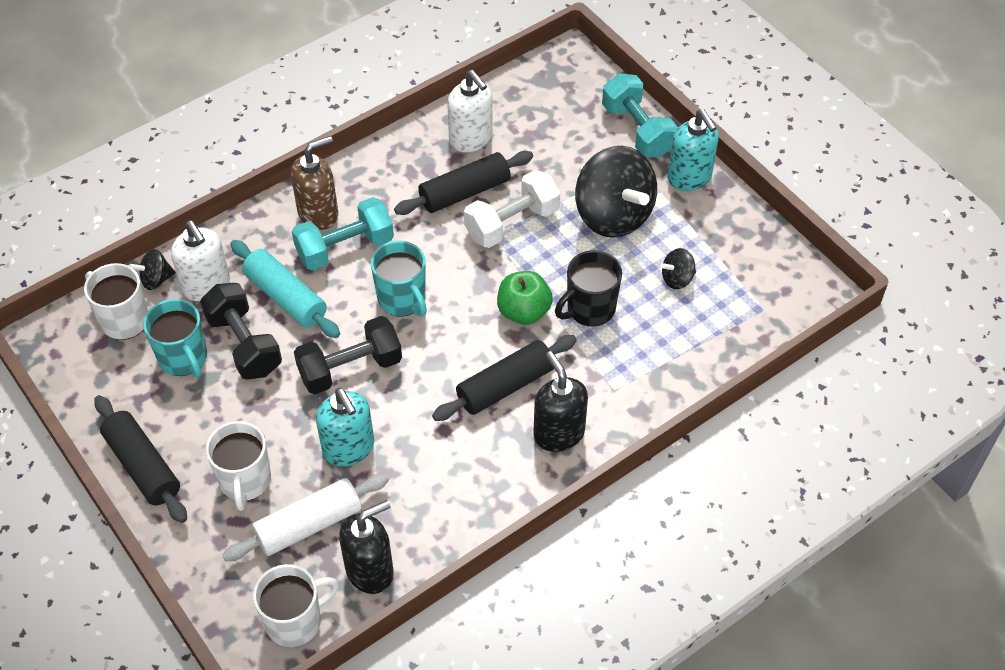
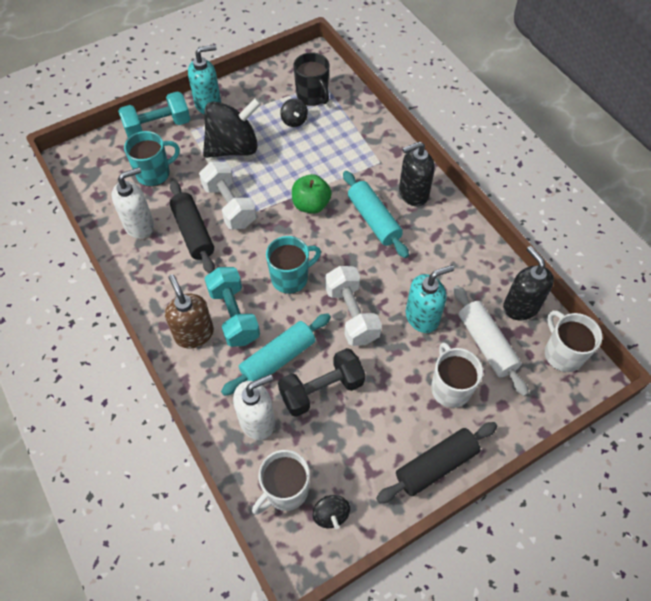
camera: 85 degrees left, 5 degrees up
(156, 279) = (244, 464): black spinning top -> black spinning top (331, 515)
(183, 358) = (331, 437): turquoise mug -> turquoise mug (154, 173)
(245, 481) = (450, 387): white mug -> white mug turned 105 degrees counterclockwise
(350, 368) = (351, 314): black dumbbell -> white dumbbell
(505, 386) = (373, 220): black rolling pin -> turquoise rolling pin
(589, 309) = (313, 168): black mug -> black mug (312, 96)

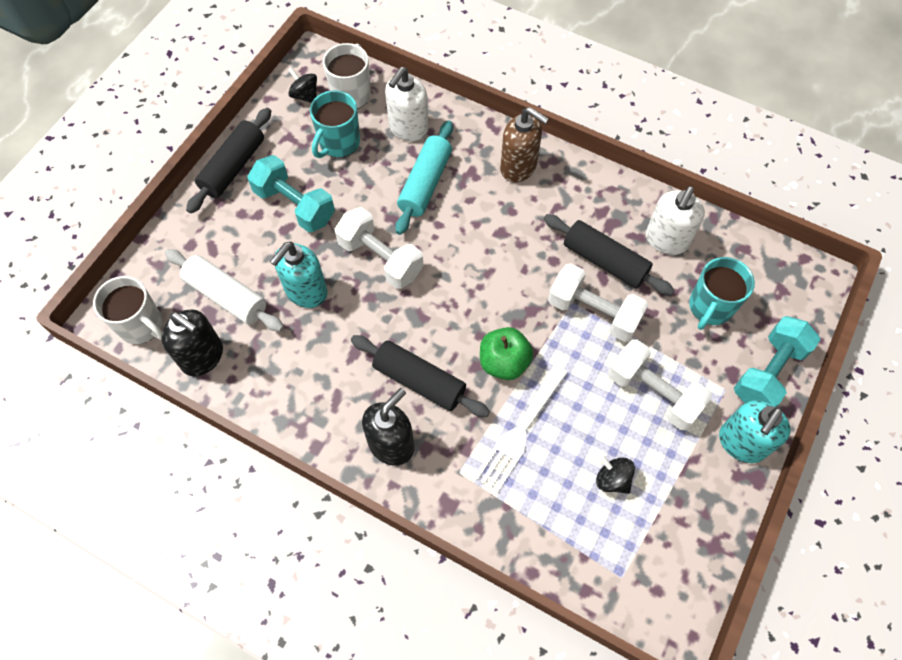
camera: 150 degrees right, 5 degrees up
(233, 147) = (653, 392): black spinning top -> white dumbbell
(234, 315) = (495, 201): turquoise dumbbell -> turquoise dumbbell (295, 205)
(291, 278) = (466, 265): turquoise mug -> turquoise mug (338, 143)
(312, 96) = (620, 540): black mug -> none
(321, 390) = (368, 178): black dumbbell -> none
(329, 165) = (520, 432): none -> white fork
(373, 220) = (419, 381): turquoise rolling pin -> black rolling pin
(450, 387) = (247, 236): white mug -> none

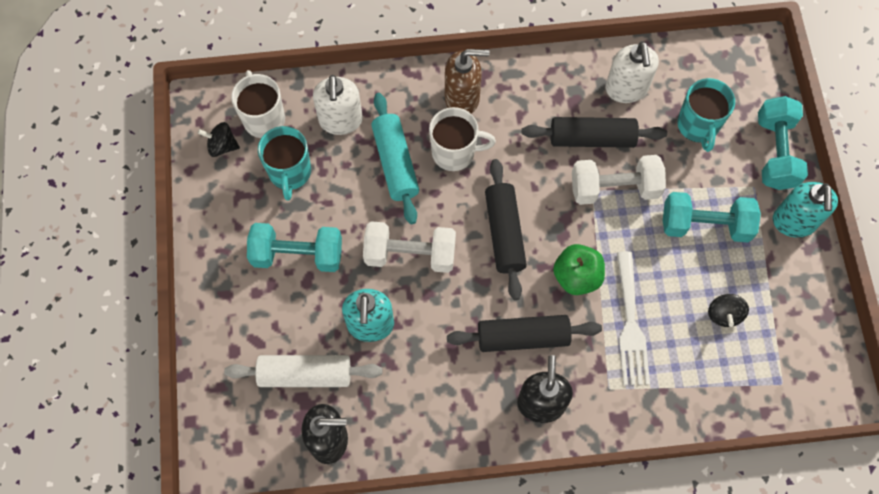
camera: 35 degrees left, 5 degrees up
(142, 325) = (252, 450): white mug -> white mug (455, 152)
(233, 167) = (212, 255): black rolling pin -> black rolling pin (504, 233)
(612, 479) = (724, 314): black spinning top -> black spinning top turned 90 degrees counterclockwise
(653, 392) = (705, 225): white dumbbell -> turquoise dumbbell

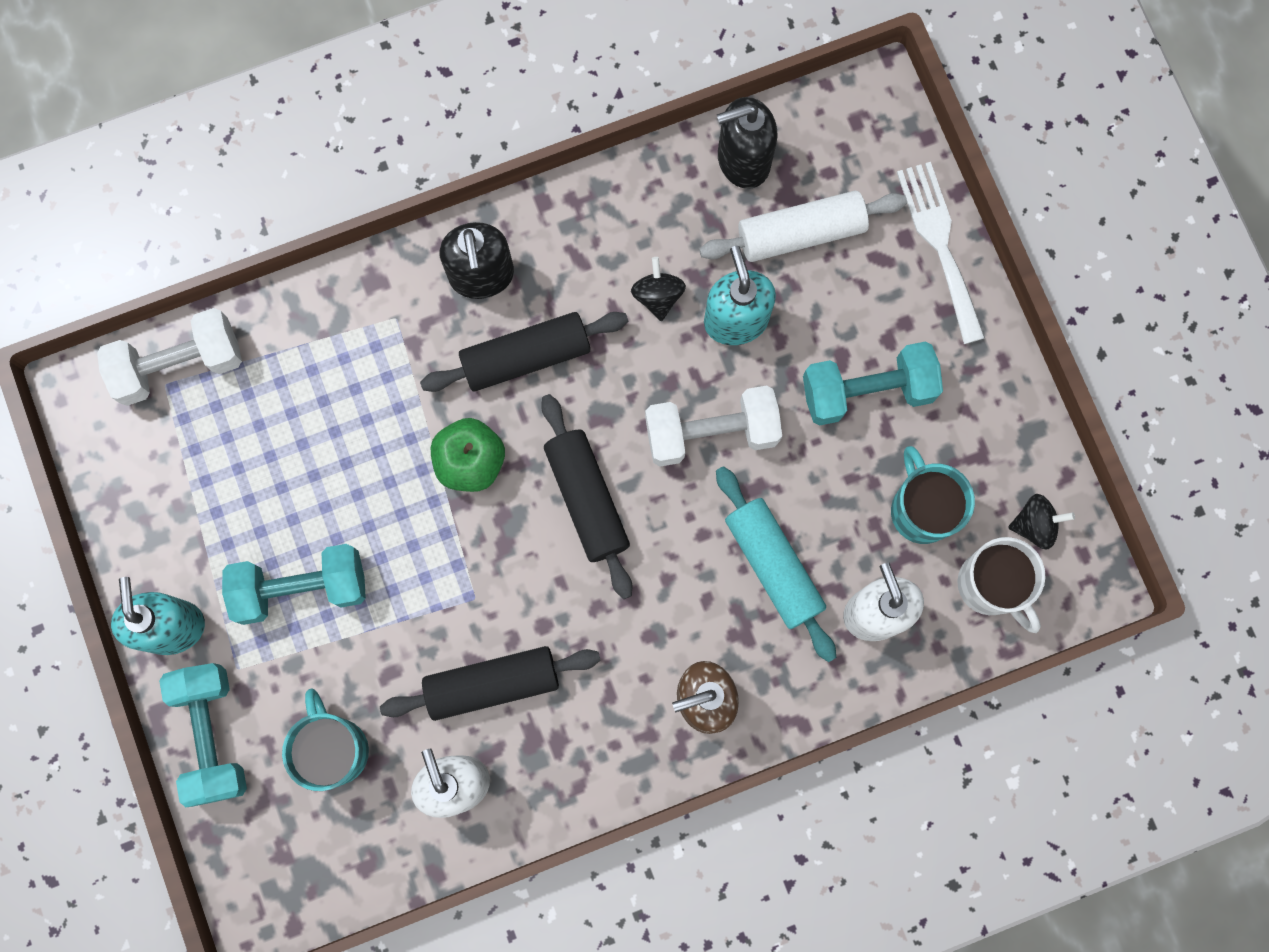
camera: 165 degrees right, 10 degrees up
(455, 152) = (691, 606): white mug -> none
(614, 188) = (443, 611): white dumbbell -> white dumbbell (179, 364)
(630, 324) = (383, 412): white fork -> white fork (939, 244)
(724, 314) = (256, 460): black spinning top -> black spinning top (658, 296)

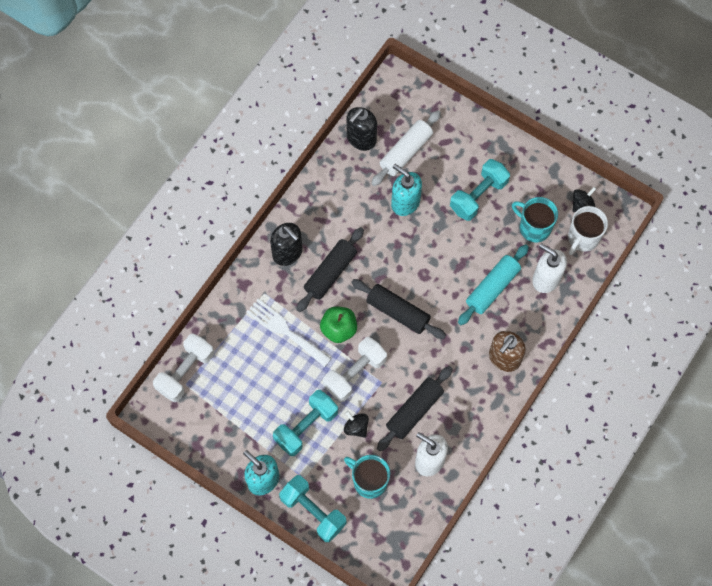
camera: 35 degrees left, 10 degrees down
(658, 296) = (366, 214): black spinning top -> black spinning top (356, 427)
(711, 432) = (428, 253): white dumbbell -> white dumbbell (355, 373)
(773, 565) = (492, 288): turquoise rolling pin -> turquoise rolling pin turned 75 degrees counterclockwise
(939, 244) = (464, 121): white fork -> white fork (285, 331)
(991, 585) = (582, 238): white mug -> white mug turned 105 degrees clockwise

